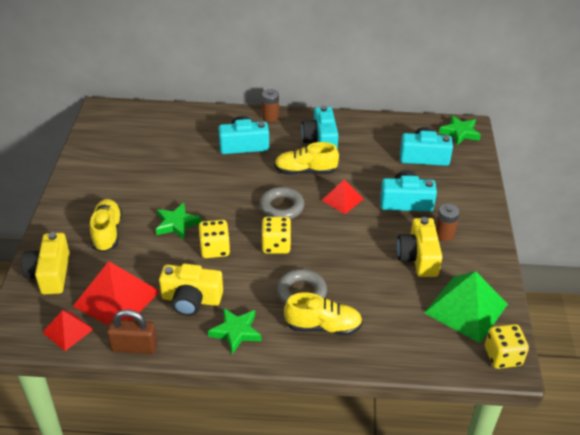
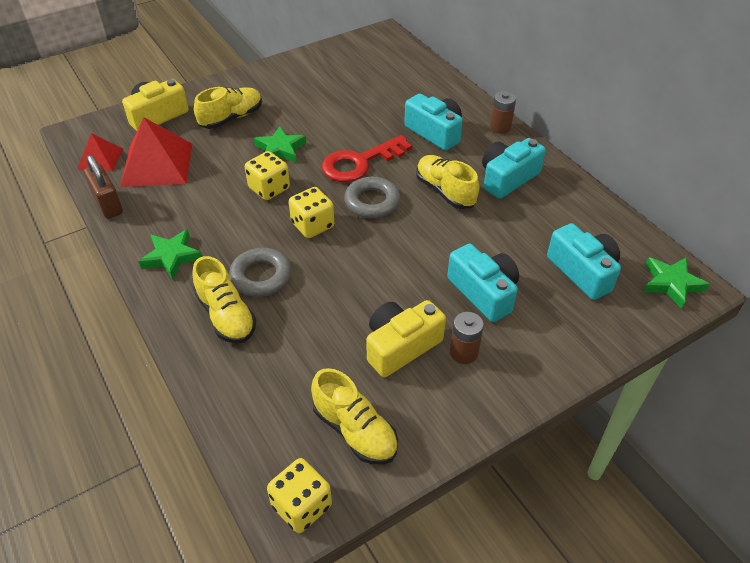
camera: 55 degrees right, 5 degrees up
(191, 299) = (191, 207): yellow camera -> none
(236, 193) = (359, 163): none -> red key
(342, 199) = (431, 239): red pyramid -> none
(466, 308) = (354, 430): green pyramid -> yellow shoe

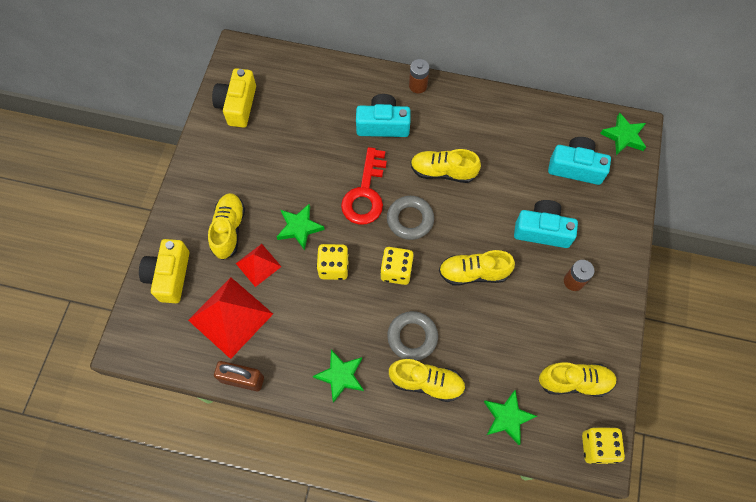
camera: 45 degrees left, 20 degrees up
(100, 158) = (181, 349): red pyramid -> red pyramid (258, 265)
(253, 401) = (507, 418): none -> green star
(375, 274) = (473, 273): none -> yellow shoe
(400, 346) = (539, 308): yellow camera -> yellow camera (237, 105)
(507, 178) = (467, 128): turquoise camera -> none

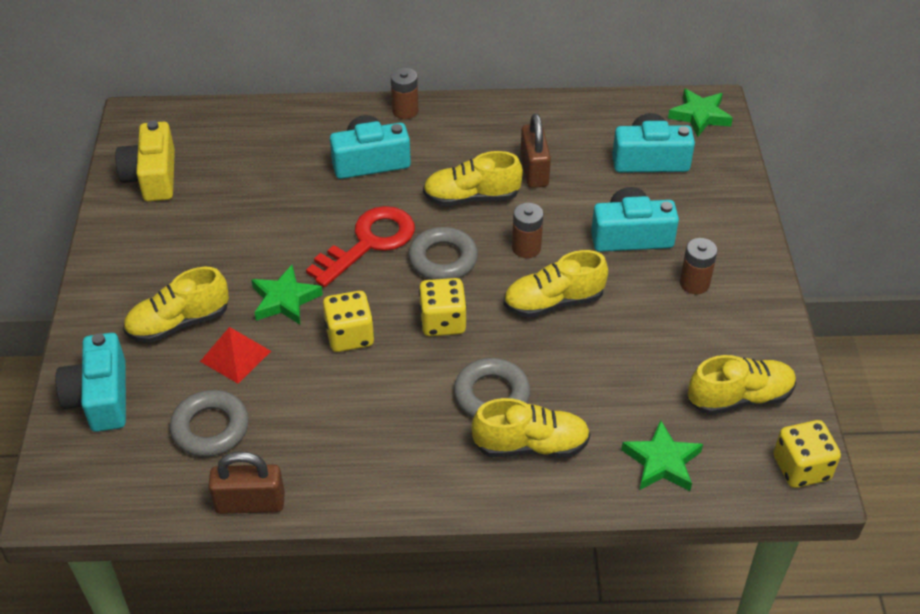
camera: 15 degrees left, 20 degrees down
(169, 276) = (100, 397): yellow camera -> turquoise camera
(229, 230) = (179, 323): yellow shoe -> yellow shoe turned 105 degrees counterclockwise
(230, 317) = (210, 428): red pyramid -> grey ring
(340, 376) = (400, 465): green star -> none
(365, 194) = (369, 242): red key -> red key turned 135 degrees counterclockwise
(468, 223) = (526, 248): none -> brown battery
(492, 158) = (534, 170): none -> brown padlock

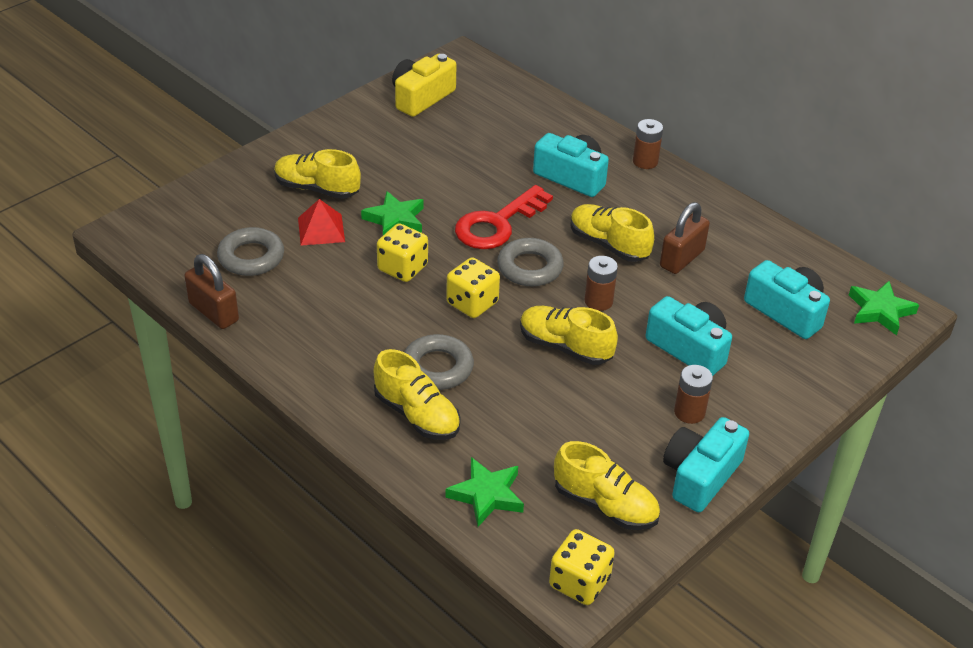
camera: 45 degrees right, 5 degrees down
(100, 397) = (220, 197): turquoise camera -> turquoise camera (700, 476)
(369, 242) = (497, 224): red key -> red key turned 135 degrees clockwise

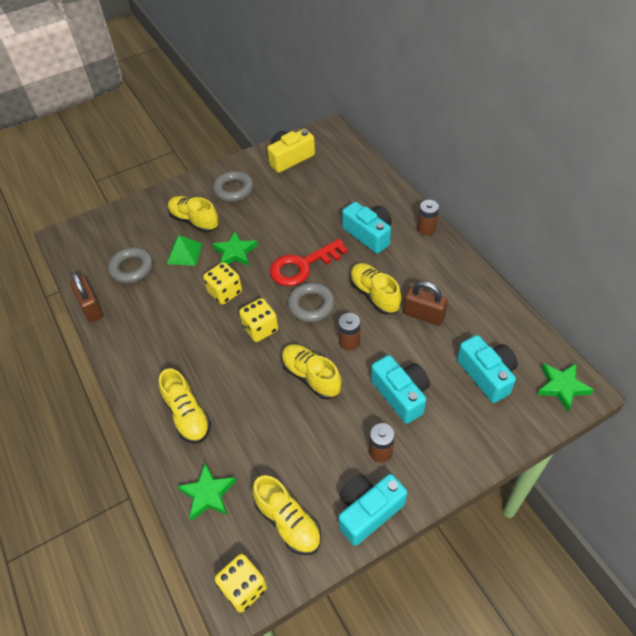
camera: 20 degrees right, 10 degrees up
(321, 229) = (184, 253): red pyramid -> green pyramid
(437, 367) = (216, 378): grey ring -> grey ring (233, 190)
(682, 259) = (423, 315): brown padlock -> brown padlock turned 60 degrees clockwise

